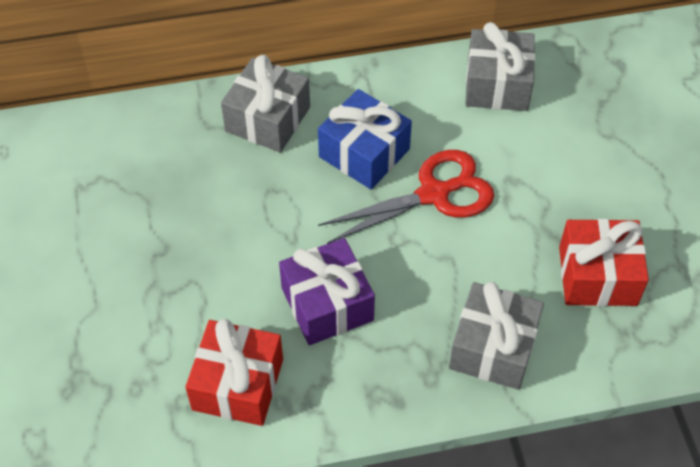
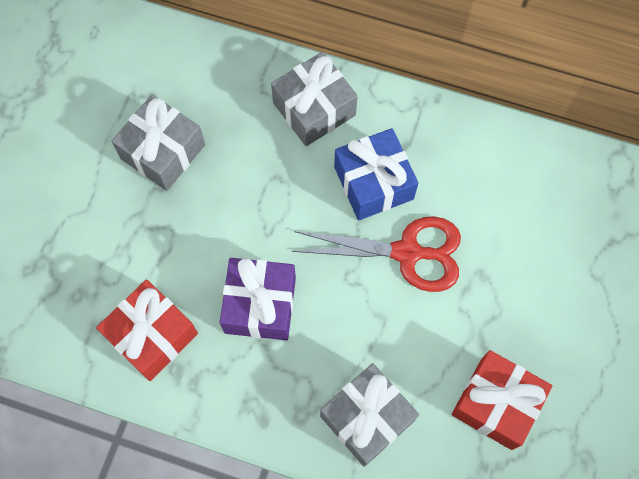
camera: 30 degrees right, 15 degrees up
(497, 84) = (530, 176): grey gift -> grey gift (163, 152)

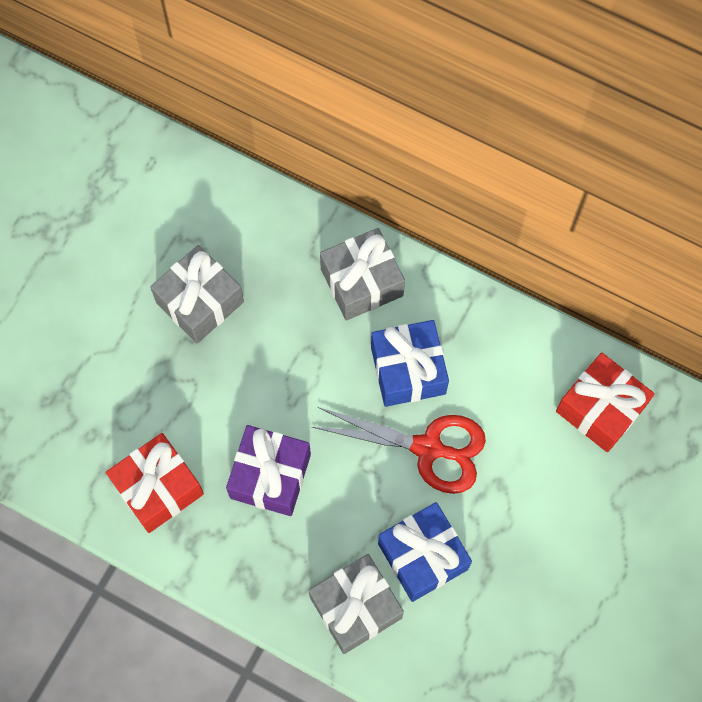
camera: 10 degrees right, 0 degrees up
(422, 357) = (423, 556): none -> blue gift
(496, 404) = (487, 616): red gift -> red gift (600, 409)

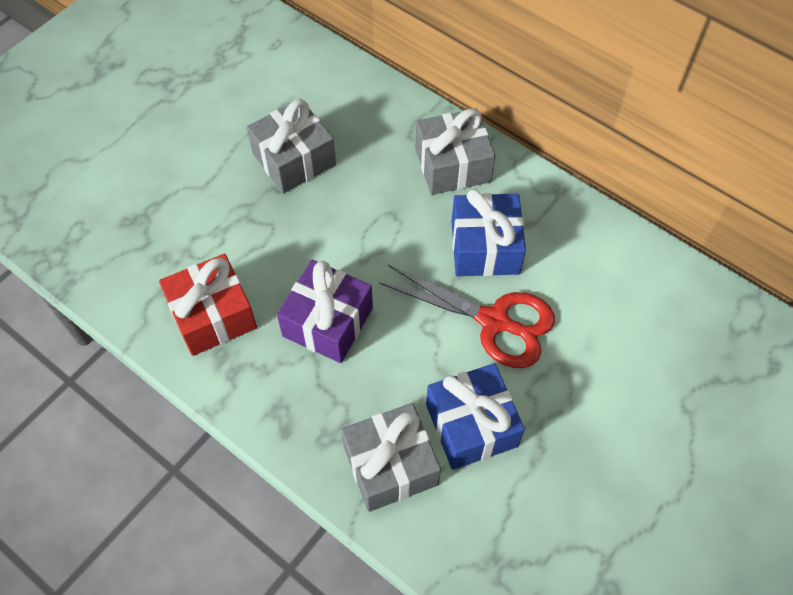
camera: 10 degrees right, 10 degrees down
(600, 409) = (678, 312): red gift -> none

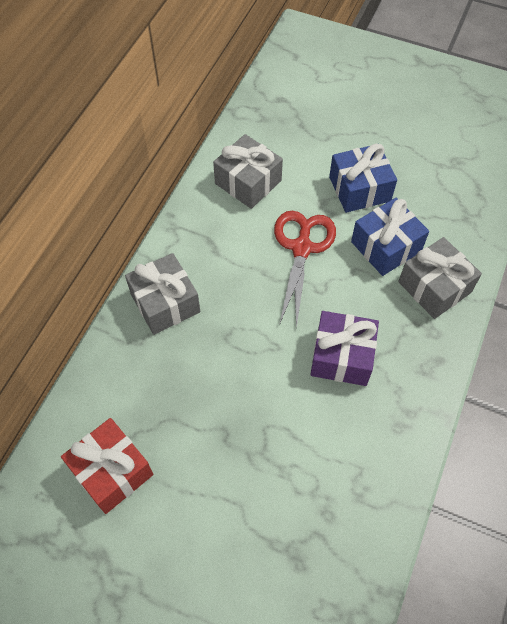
camera: 105 degrees left, 0 degrees up
(213, 315) = (367, 446): red gift -> red gift (112, 471)
(294, 159) = (189, 431): grey gift -> grey gift (248, 182)
(485, 247) = (240, 265): blue gift -> blue gift (359, 189)

